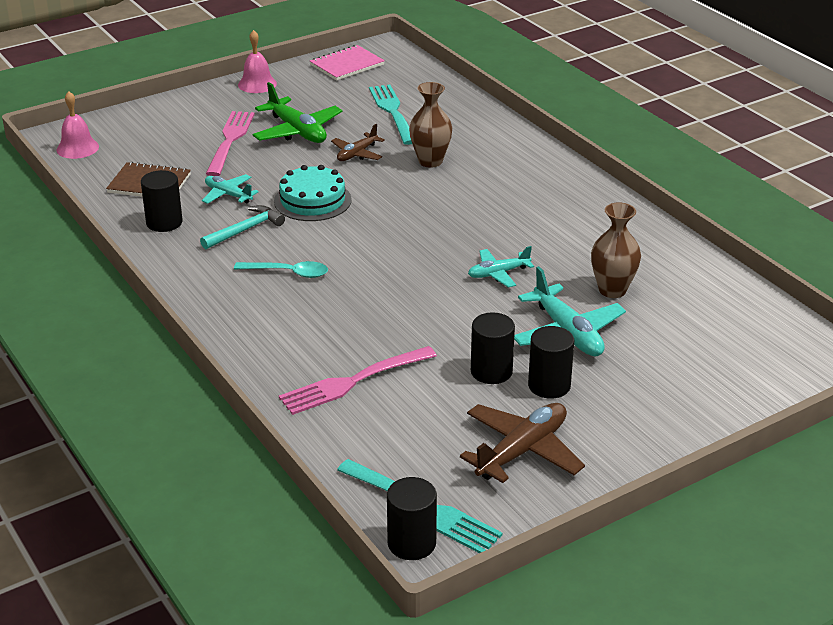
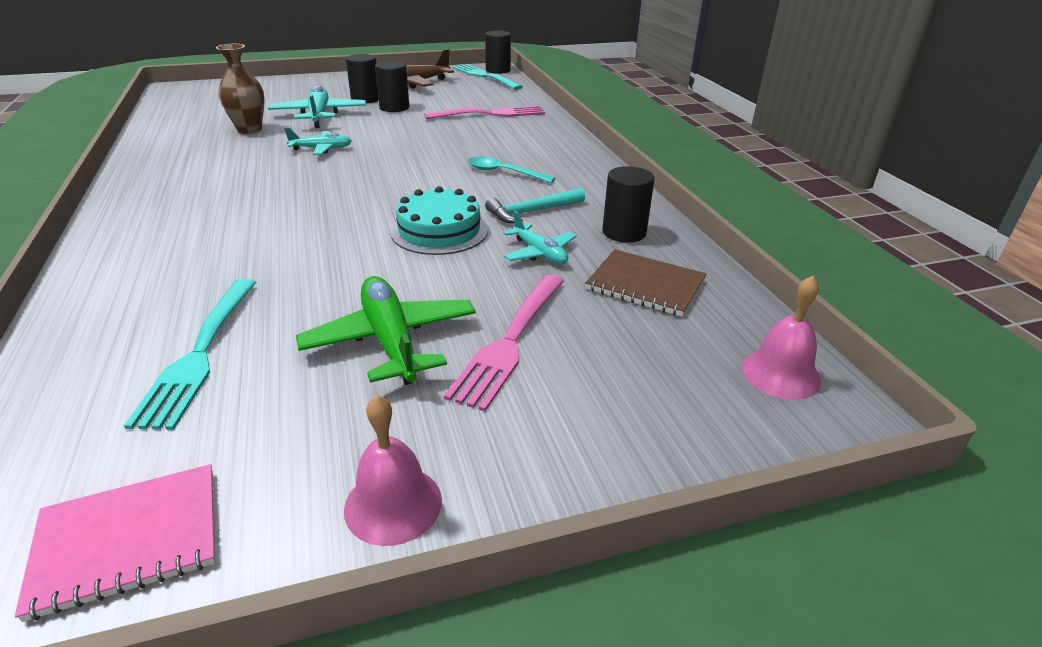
camera: 165 degrees left, 0 degrees up
(357, 154) = (334, 283): brown plane -> none
(430, 161) = (251, 255): brown vase -> none

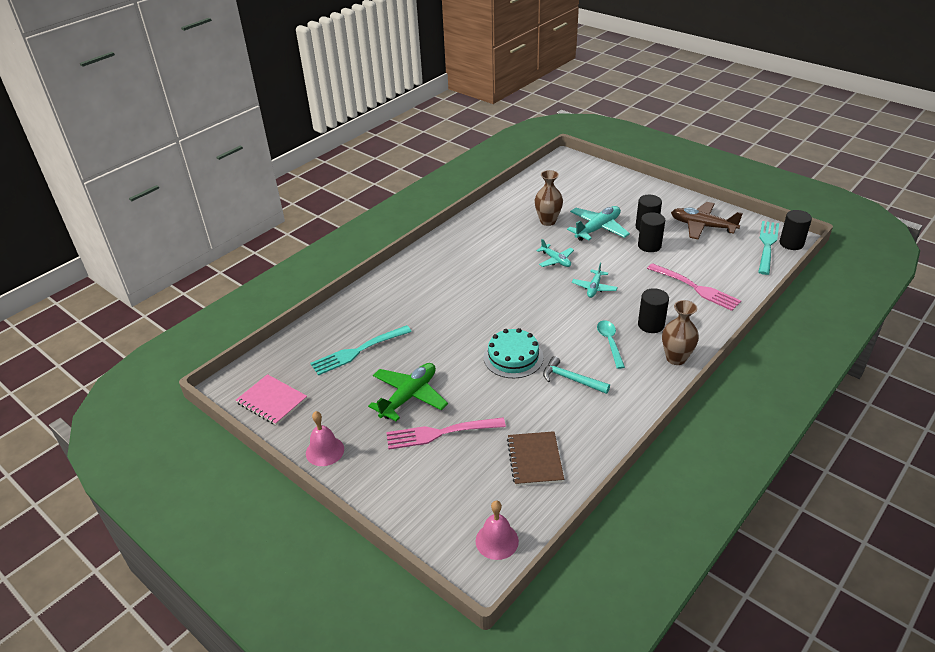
camera: 60 degrees right, 5 degrees up
(539, 253) = (528, 404): turquoise plane -> turquoise plane (594, 288)
(575, 154) = (676, 358): none -> brown vase
(624, 232) = (587, 427): black cylinder -> black cylinder (651, 325)

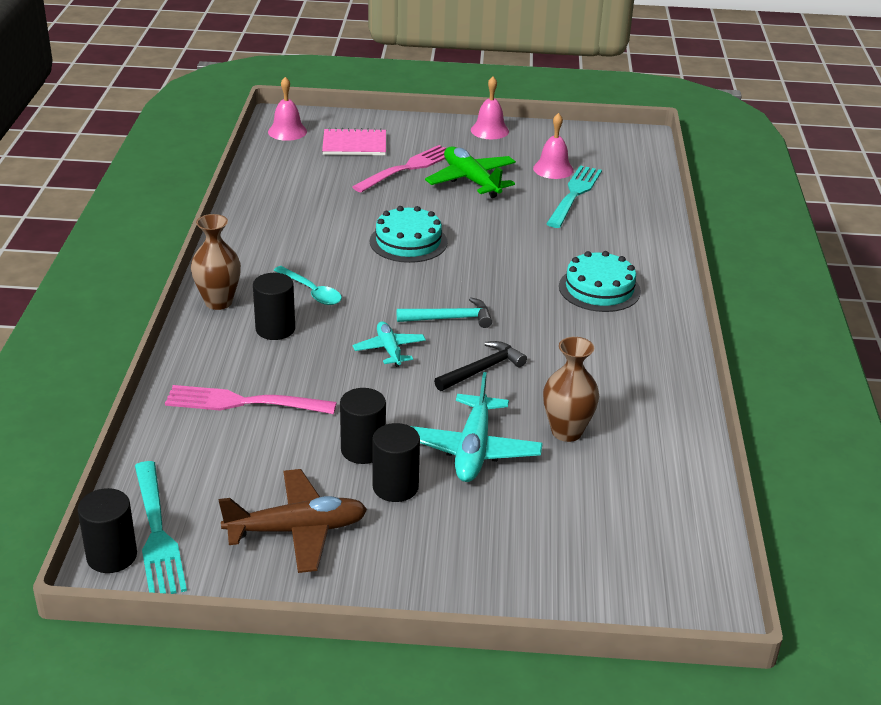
camera: 140 degrees right, 5 degrees down
(272, 401) = (587, 140): pink notebook -> pink notebook (354, 144)
(338, 382) = (553, 169): none -> pink bell
(409, 396) = (471, 180): green plane -> green plane turned 150 degrees clockwise
(440, 279) = (599, 289): none -> turquoise cake
(535, 460) = (302, 178): brown notebook -> none
(556, 260) = (482, 369): turquoise plane -> black hammer
(571, 379) = (324, 244): turquoise hammer -> turquoise hammer (450, 318)

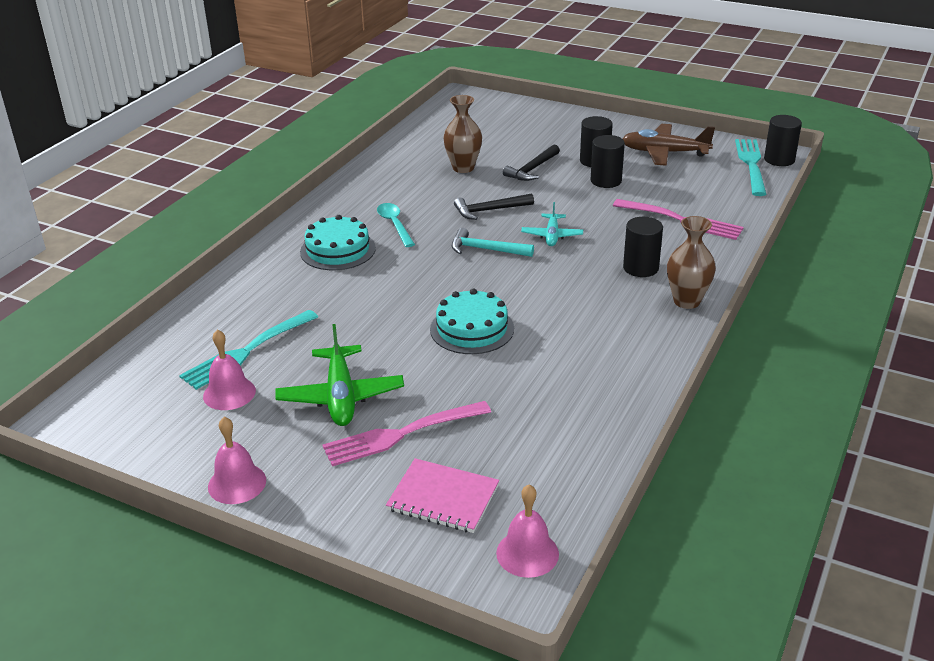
camera: 155 degrees left, 0 degrees up
(312, 292) = (595, 294): turquoise spoon -> turquoise spoon (394, 224)
(473, 450) = (532, 169): turquoise plane -> black hammer

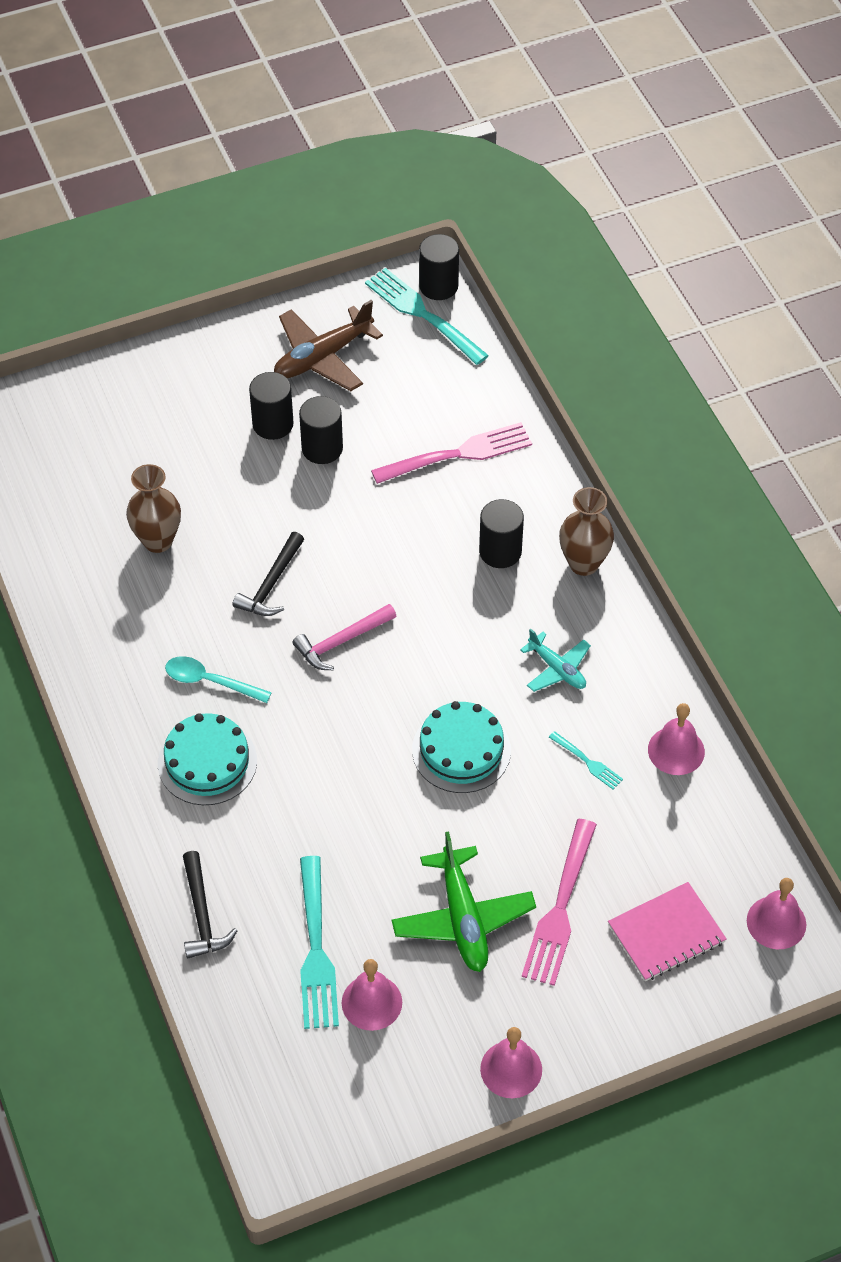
camera: 50 degrees left, 20 degrees up
(341, 396) = (463, 918): green plane -> green plane turned 45 degrees clockwise
(486, 249) = (341, 642): turquoise hammer -> pink hammer
(532, 169) = (230, 487): black hammer -> black hammer (202, 914)
(537, 383) = (587, 761): none -> turquoise fork
(552, 235) = (374, 572): turquoise plane -> turquoise plane (557, 669)
(605, 417) = (676, 750): none -> pink bell

